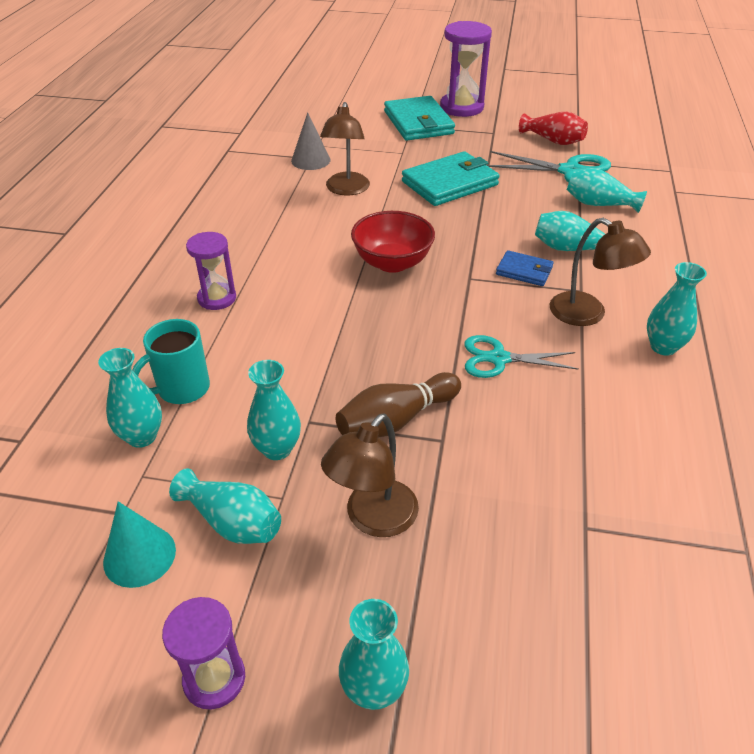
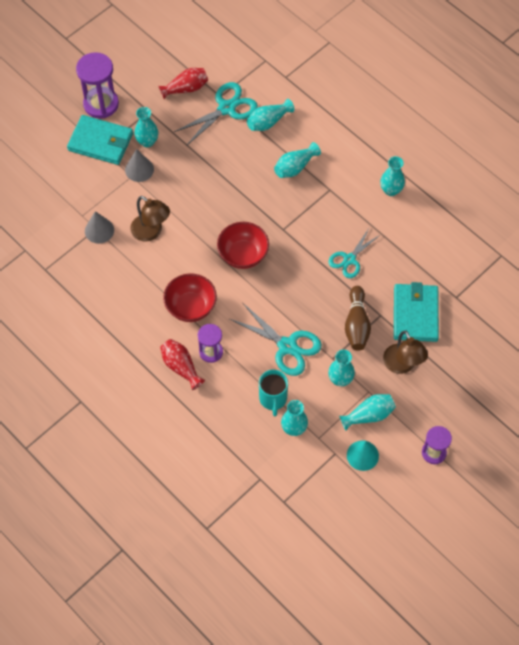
camera: 55 degrees left, 20 degrees up
(172, 284) = (181, 367): none -> red vase
(271, 255) = (191, 307): none -> red bowl
(287, 363) = (287, 346): none -> turquoise scissors
(374, 689) = (470, 406): turquoise vase -> turquoise vase (147, 141)
(416, 153) = (139, 169): none -> grey cone
(450, 183) = (188, 176): turquoise wallet -> turquoise wallet (415, 314)
(524, 271) = (296, 201): blue wallet -> none
(587, 314) = (348, 201): brown lamp -> none

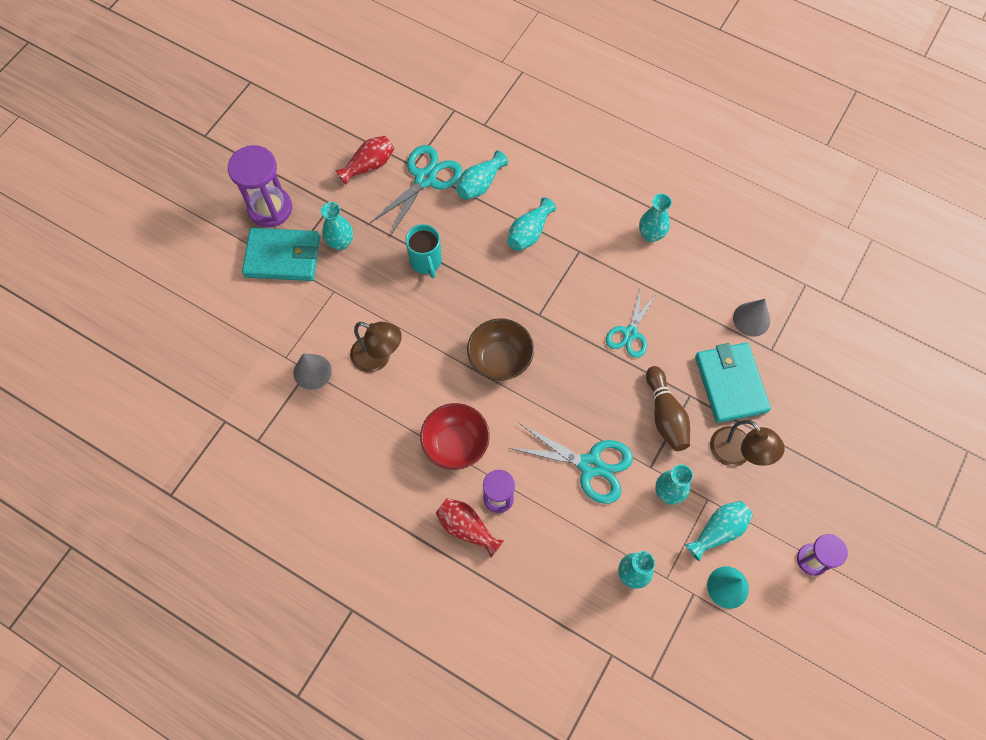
camera: 15 degrees left, 5 degrees up
(139, 169) = (340, 280): grey cone -> grey cone (751, 319)
(243, 255) = (500, 359): red bowl -> brown bowl
(273, 399) = (594, 541): turquoise mug -> turquoise mug (426, 262)

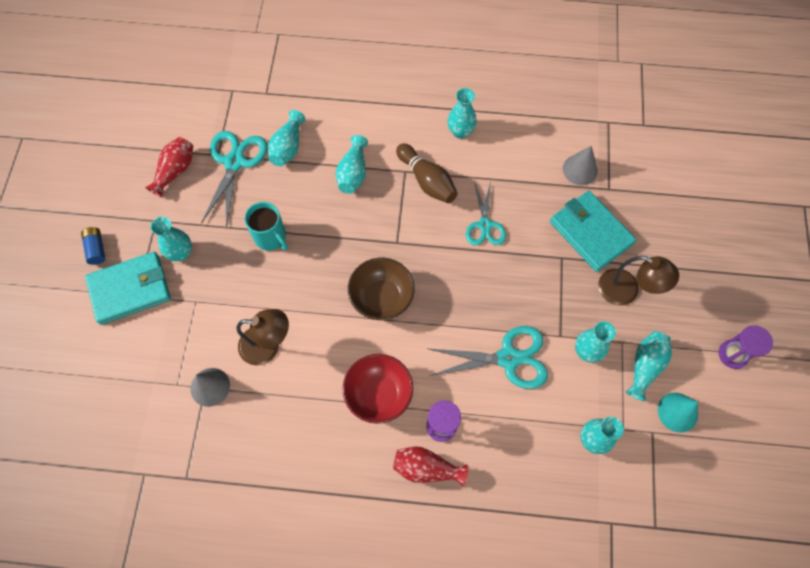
camera: 25 degrees left, 0 degrees up
(270, 208) = (96, 249): purple hourglass -> blue battery
(665, 415) = (550, 284): brown bowling pin -> brown bowling pin (427, 180)

